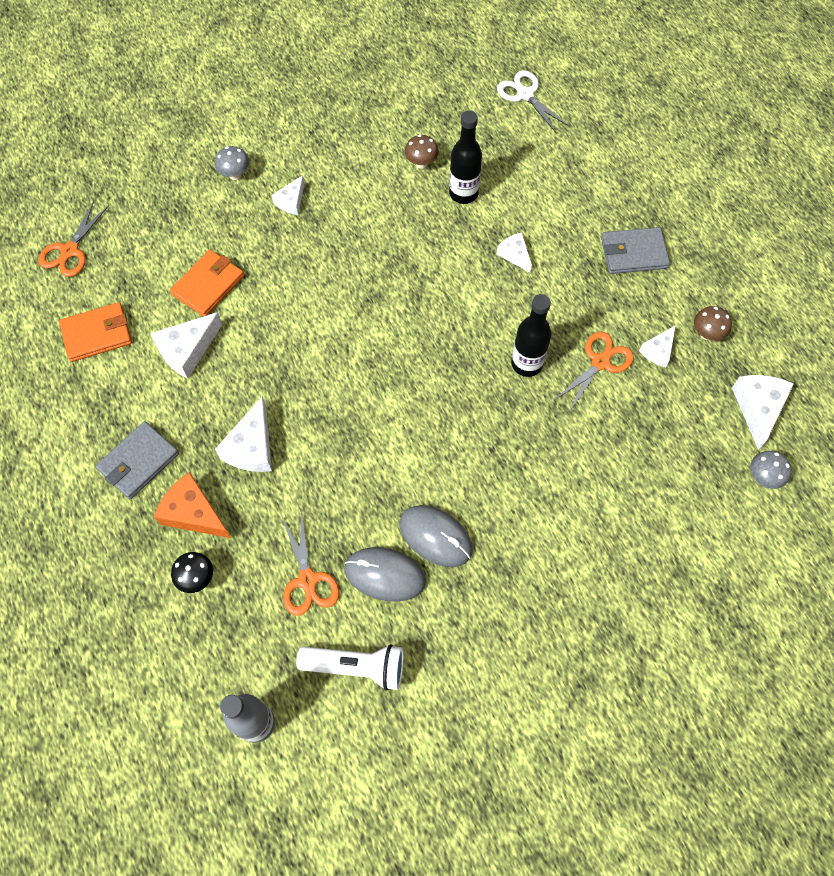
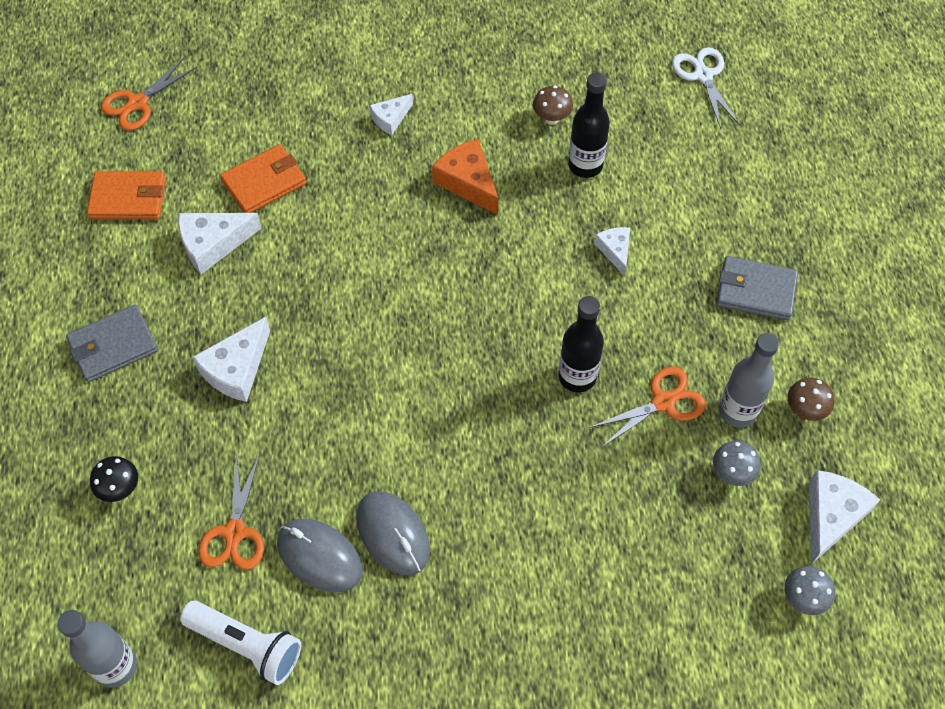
camera: 20 degrees right, 5 degrees down
(194, 513) = (146, 419): orange cheese -> orange cheese (468, 182)
(235, 175) = (342, 73): grey mushroom -> grey mushroom (732, 473)
(658, 351) = (737, 411): white cheese -> grey bottle

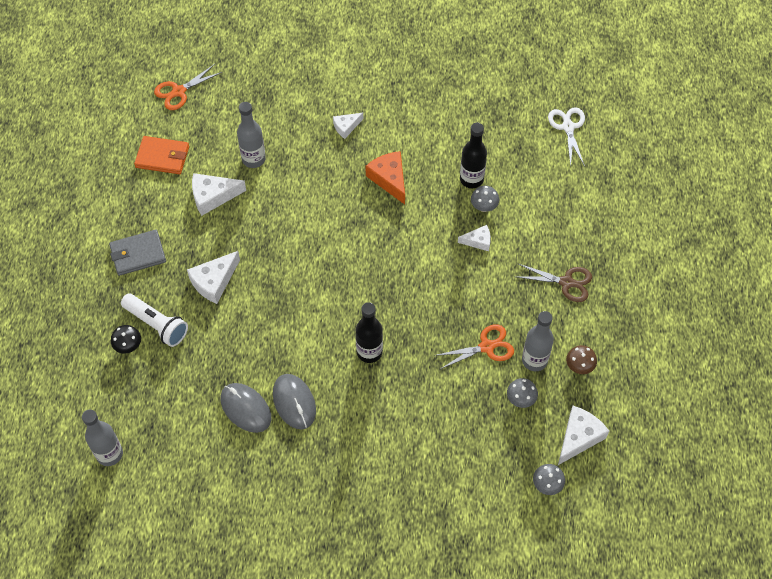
camera: 10 degrees right, 0 degrees up
(234, 532) = (195, 385): orange scissors -> none
(247, 645) = (191, 455): white flashlight -> white flashlight (157, 324)
(264, 182) = (253, 159): orange wallet -> grey bottle
(551, 119) = (455, 143): brown mushroom -> none
(577, 376) = (434, 321): black bottle -> black bottle (369, 352)
(612, 202) = (484, 207): none -> grey mushroom
(615, 251) = (478, 241): white cheese -> white cheese turned 90 degrees clockwise
(755, 290) = (566, 282): grey wallet -> brown scissors

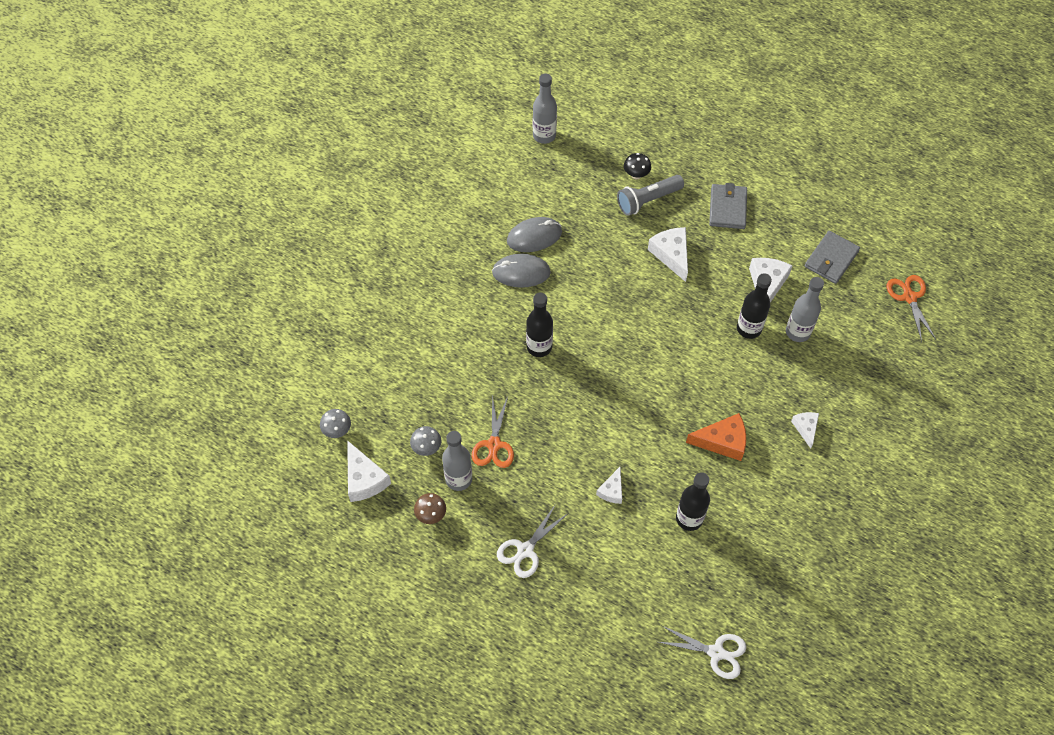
camera: 115 degrees right, 0 degrees up
(157, 324) = (648, 200): white flashlight -> grey flashlight
(162, 157) = (831, 259): orange wallet -> grey wallet
(267, 195) = (749, 328): none -> black bottle
(484, 207) = (649, 514): grey mushroom -> none
(566, 282) = (525, 550): brown scissors -> white scissors

